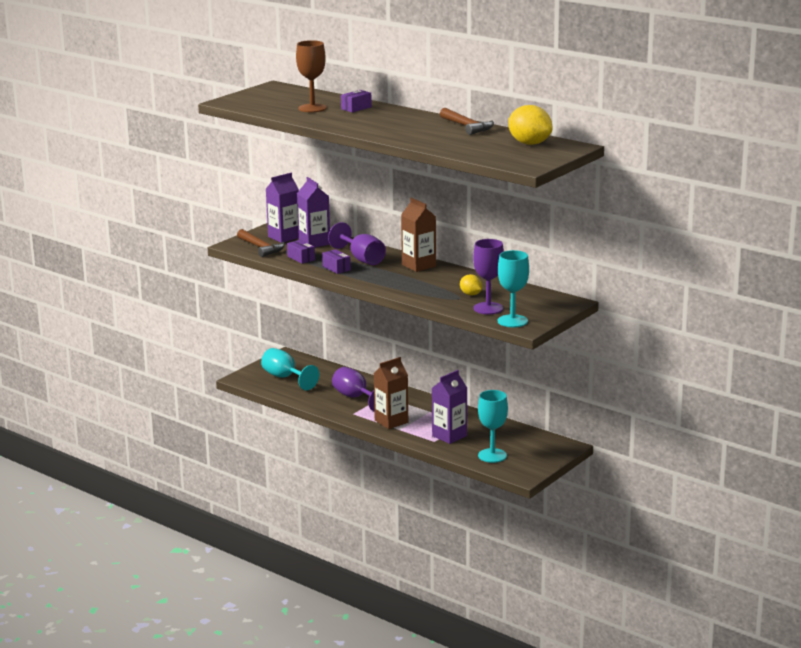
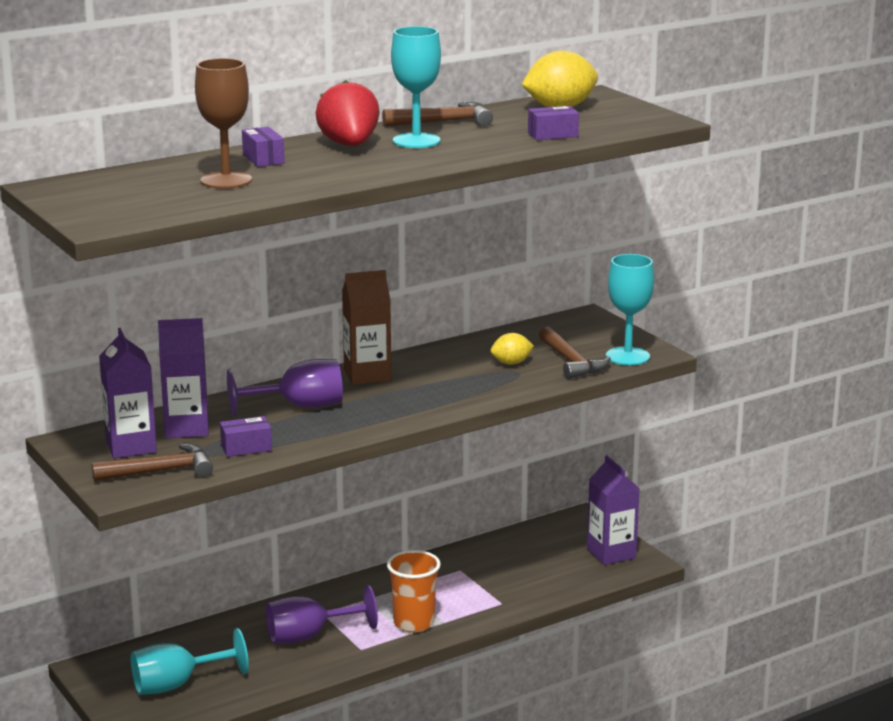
camera: 70 degrees left, 0 degrees up
(336, 268) = (319, 429): purple box -> purple box (552, 135)
(391, 421) = (414, 623): brown carton -> orange cup
(398, 117) = (349, 145): none -> red strawberry
(449, 436) = (494, 589): purple carton -> purple carton (611, 553)
(488, 308) = (571, 362): purple goblet -> brown hammer
(492, 455) = (575, 571): turquoise goblet -> turquoise goblet (416, 141)

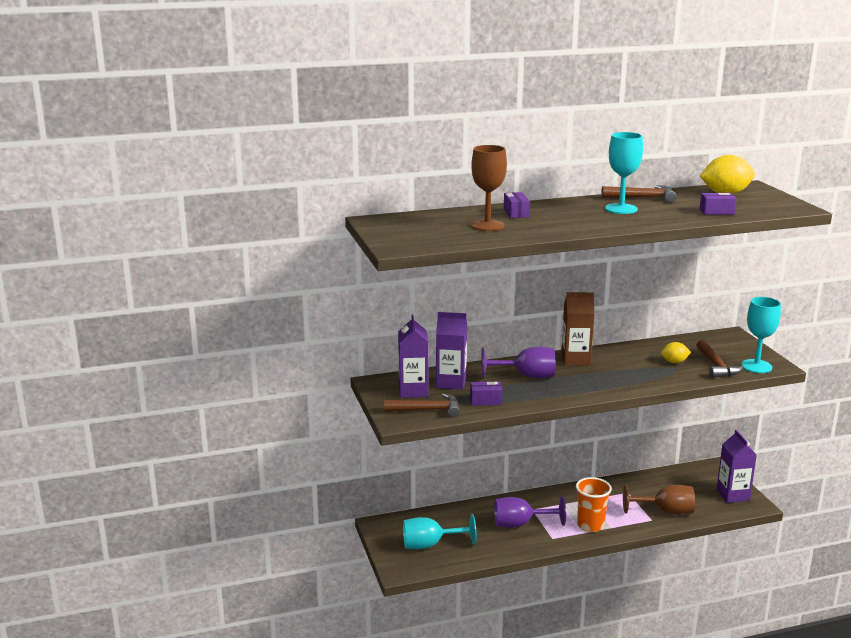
camera: 15 degrees right, 0 degrees up
(349, 145) = (575, 208): red strawberry -> none
(519, 589) = (665, 511): none -> brown goblet

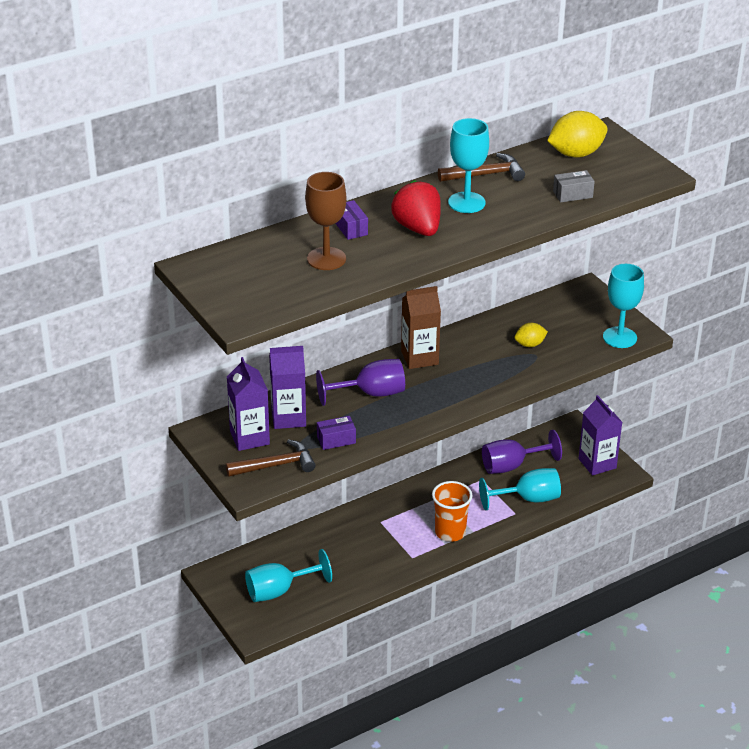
camera: 15 degrees left, 15 degrees up
(520, 524) = (372, 545): purple goblet -> purple goblet (511, 466)
(573, 217) = (418, 228): none -> red strawberry
(665, 511) = (528, 499): brown goblet -> turquoise goblet
(716, 212) = (572, 194): purple box -> grey box
(716, 366) = (576, 343): brown hammer -> none

